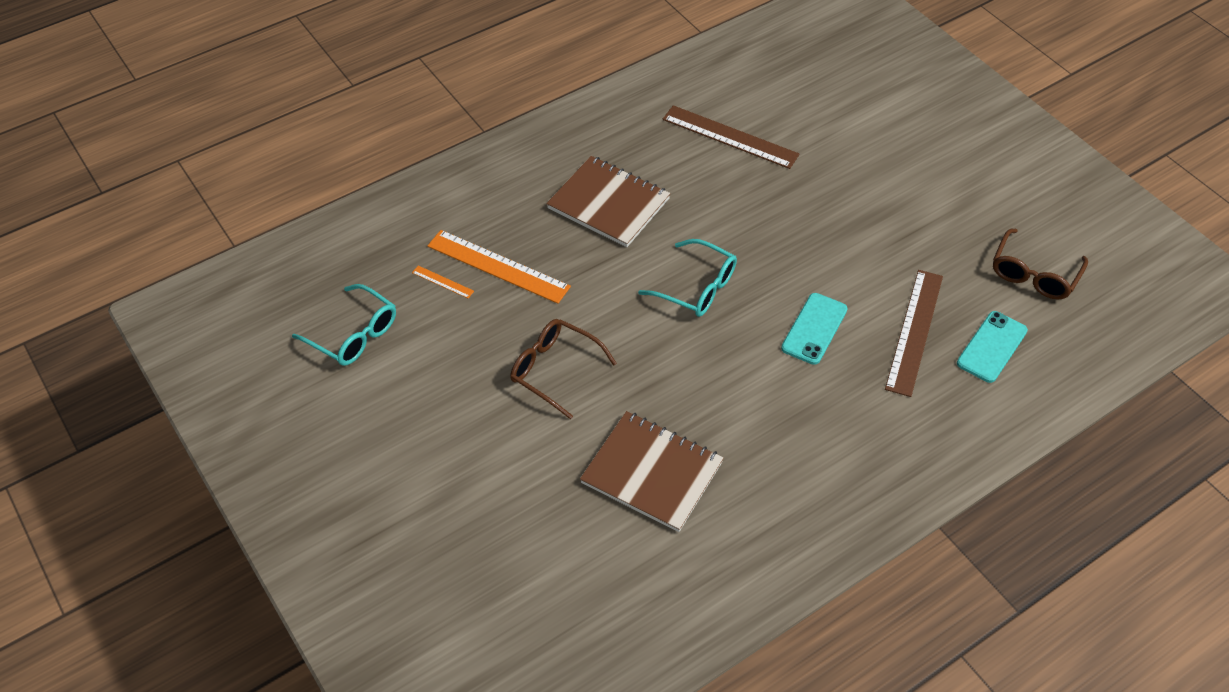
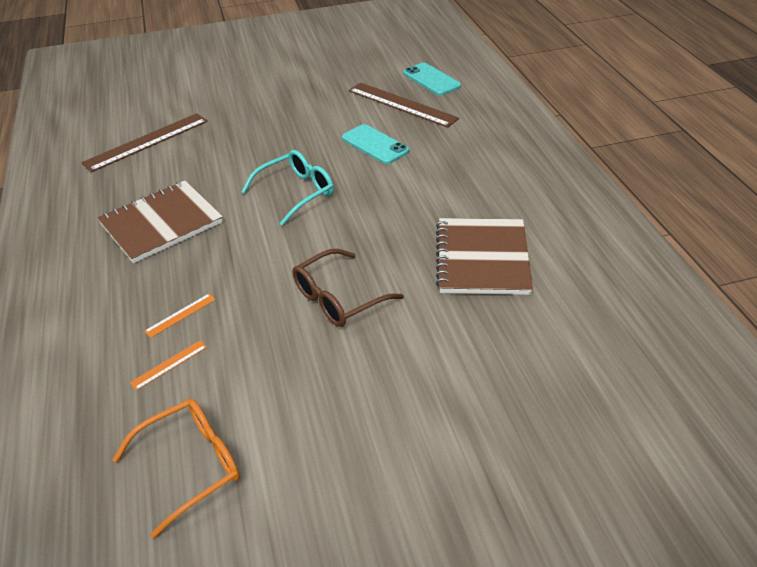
camera: 70 degrees left, 10 degrees down
(354, 334) = (191, 465): turquoise glasses -> orange glasses
(498, 266) = (180, 315): orange ruler -> orange ruler, size x0.44
(652, 473) = (482, 258): brown notebook -> brown notebook turned 45 degrees counterclockwise
(1034, 274) = (380, 52): brown glasses -> none

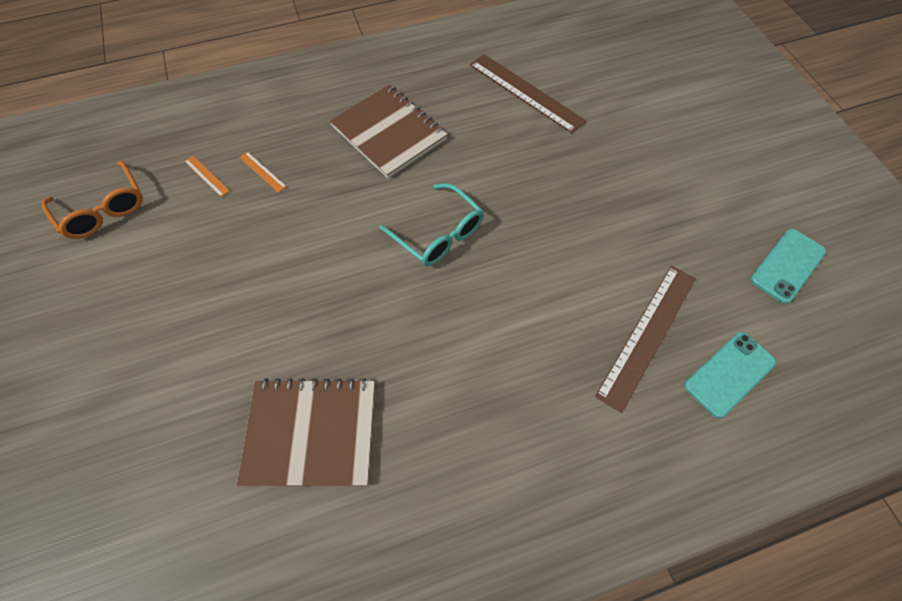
camera: 85 degrees right, 20 degrees up
(338, 298) = (266, 289): brown glasses -> none
(375, 145) = (541, 306): turquoise phone -> turquoise phone (787, 265)

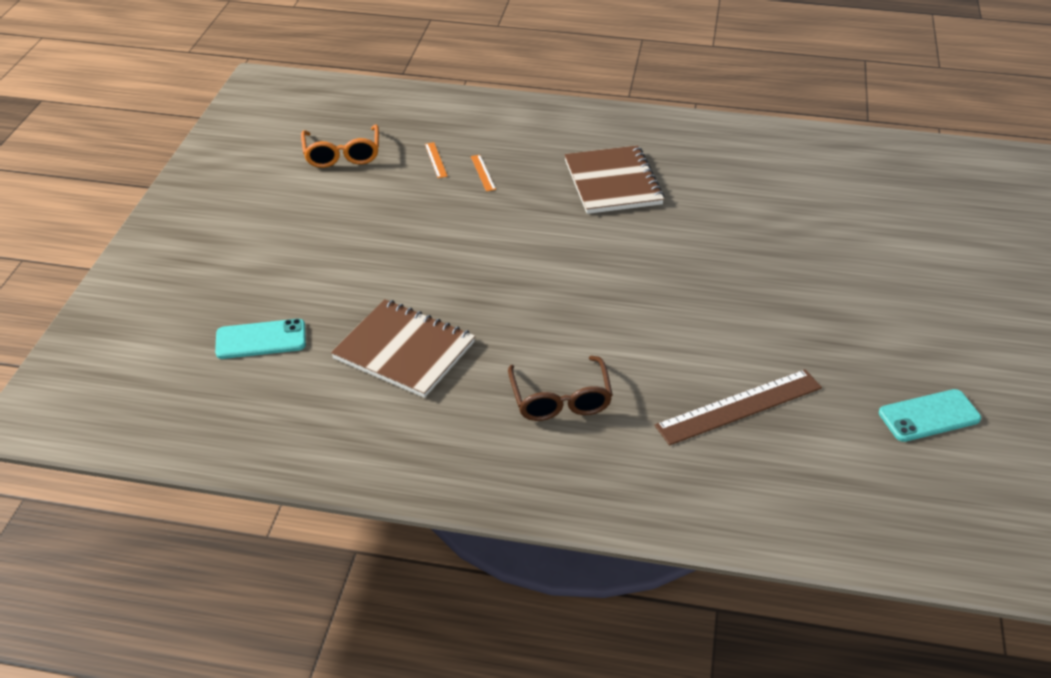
camera: 30 degrees right, 20 degrees down
(438, 234) = (602, 268): turquoise glasses -> none
(496, 412) = (560, 399): none -> brown glasses
(526, 92) = (769, 195): brown ruler -> none
(729, 374) = (795, 463): turquoise phone -> turquoise phone (261, 340)

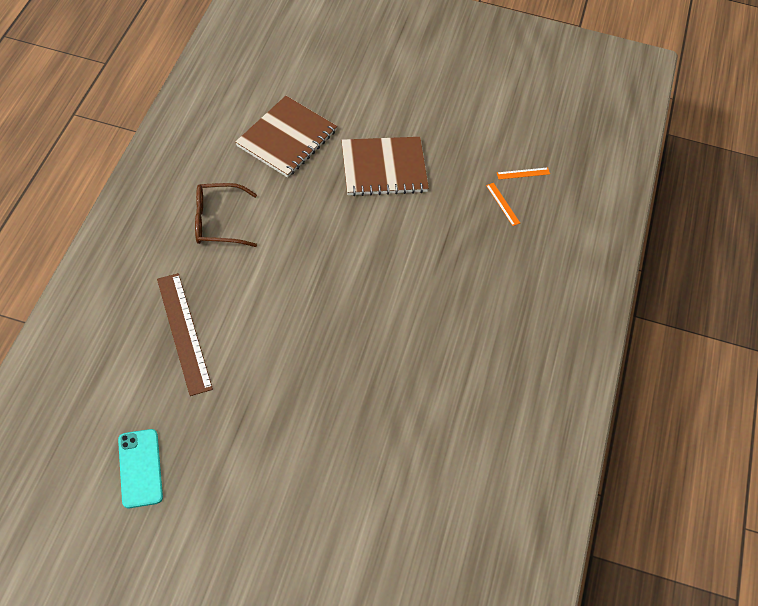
camera: 90 degrees right, 15 degrees up
(261, 340) = (312, 65): turquoise phone -> none
(342, 154) = (532, 113): orange glasses -> none
(482, 173) = (503, 204): orange ruler -> orange ruler turned 75 degrees clockwise
(612, 182) = (483, 298): brown notebook -> brown notebook (384, 168)

